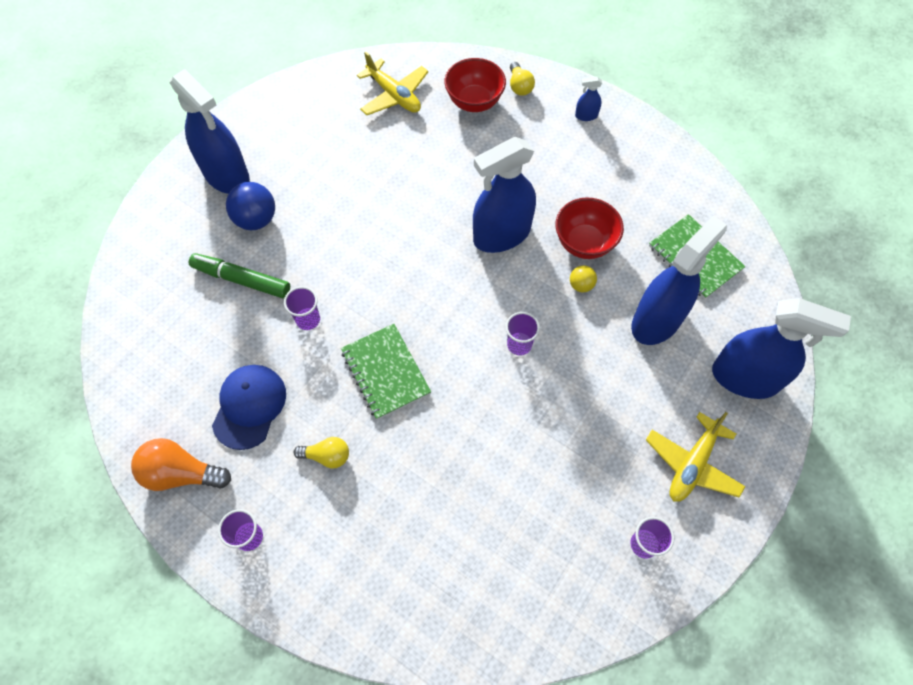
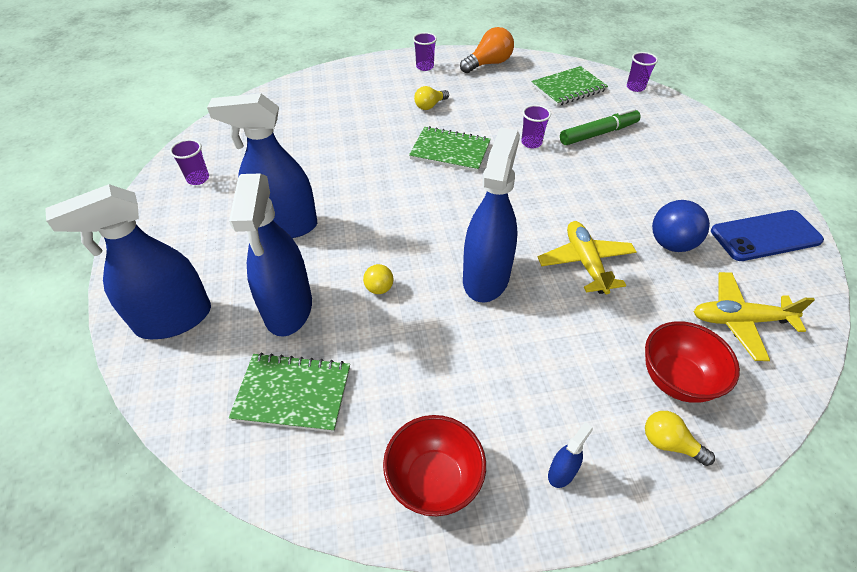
camera: 135 degrees right, 15 degrees down
(172, 356) = (568, 88): none -> green notebook
(226, 175) = (714, 170): blue spray bottle -> blue spray bottle (285, 225)
(249, 406) = (498, 97): blue cap -> none
(256, 219) = (650, 163): blue ball -> blue ball (671, 244)
(289, 114) = (765, 236): none -> blue phone
(519, 344) = (383, 218): purple cup -> purple cup (635, 87)
(584, 243) = (412, 324): red bowl -> red bowl (434, 480)
(692, 464) = (188, 235): yellow plane -> yellow plane (585, 263)

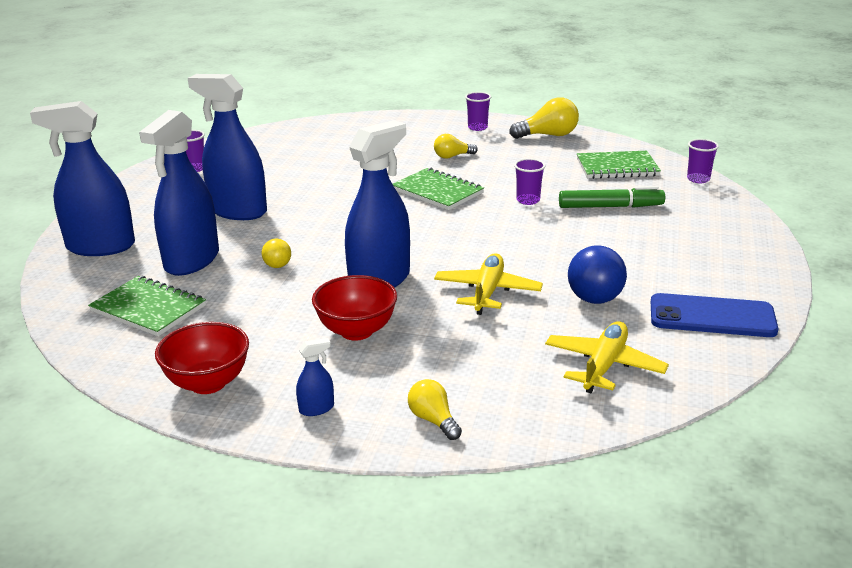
camera: 25 degrees right, 20 degrees down
(488, 64) = (548, 135): orange light bulb -> yellow light bulb
(676, 379) = (488, 385): red bowl -> red bowl (356, 331)
(739, 320) = (604, 366): yellow plane -> yellow plane turned 90 degrees clockwise

